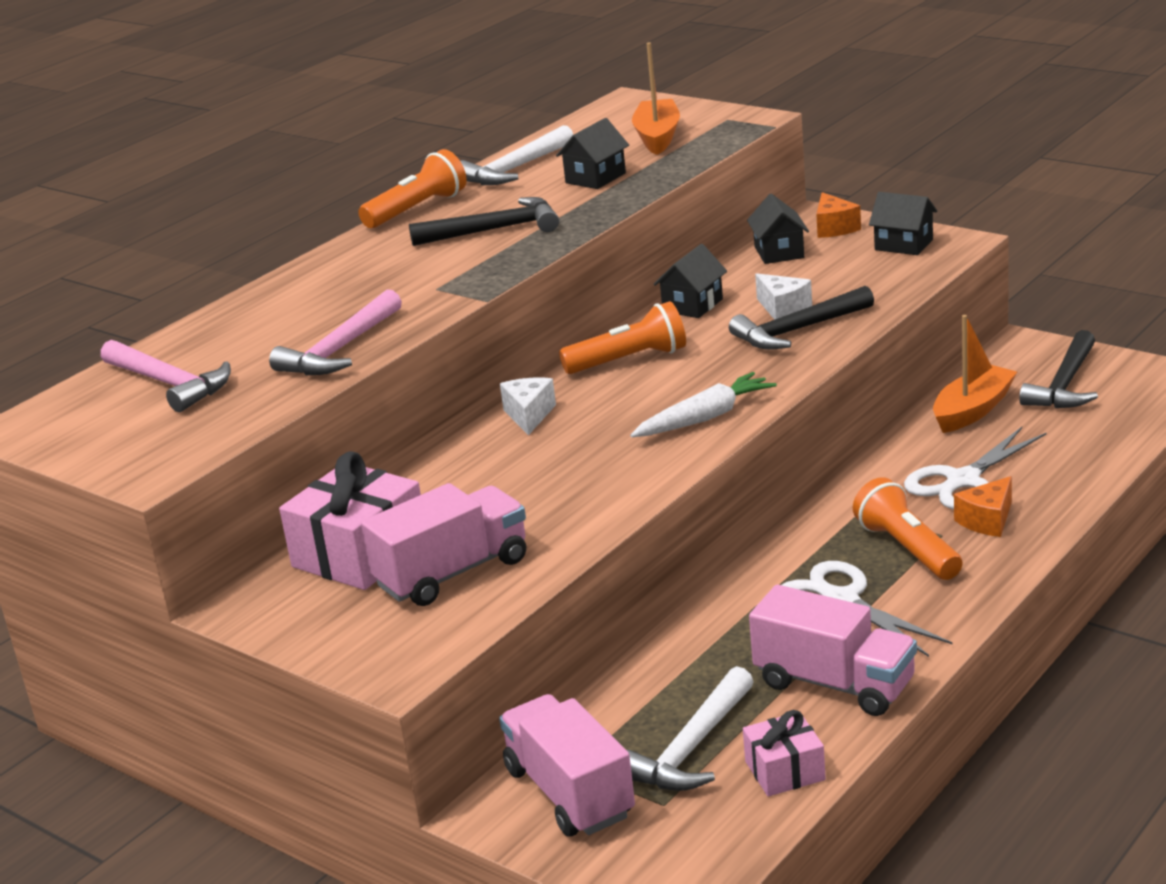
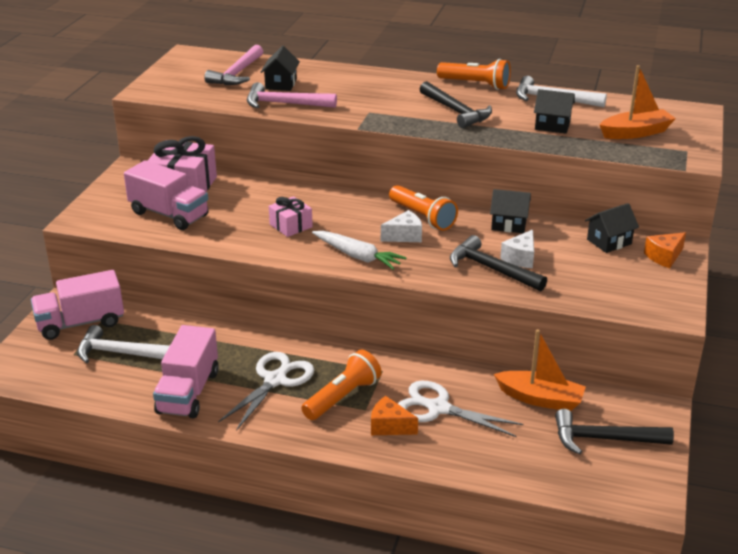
camera: 65 degrees right, 5 degrees up
(529, 415) = (342, 200): white cheese -> white cheese (404, 236)
(569, 793) = (81, 323): pink truck -> pink truck turned 150 degrees counterclockwise
(785, 771) = (104, 388): pink gift -> pink gift (291, 226)
(903, 245) = (654, 290): black house -> black house (281, 84)

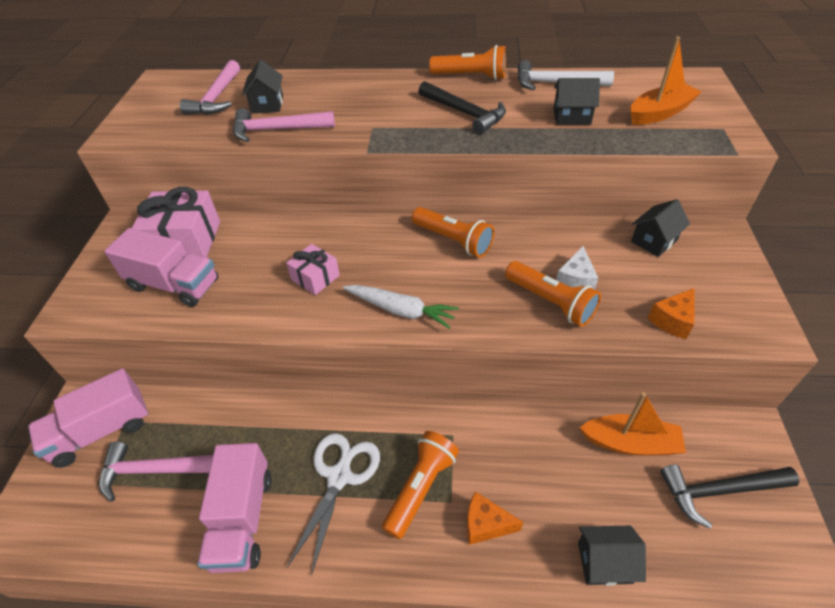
camera: 10 degrees left, 15 degrees up
(121, 353) = (154, 470): white hammer -> pink hammer
(404, 236) = (443, 270): white cheese -> none
(437, 408) = (529, 482): white scissors -> none
(491, 269) = (551, 302): black hammer -> orange flashlight
(509, 224) = (545, 235): black house -> black house (604, 562)
(664, 257) = (717, 252): orange cheese -> orange cheese (672, 320)

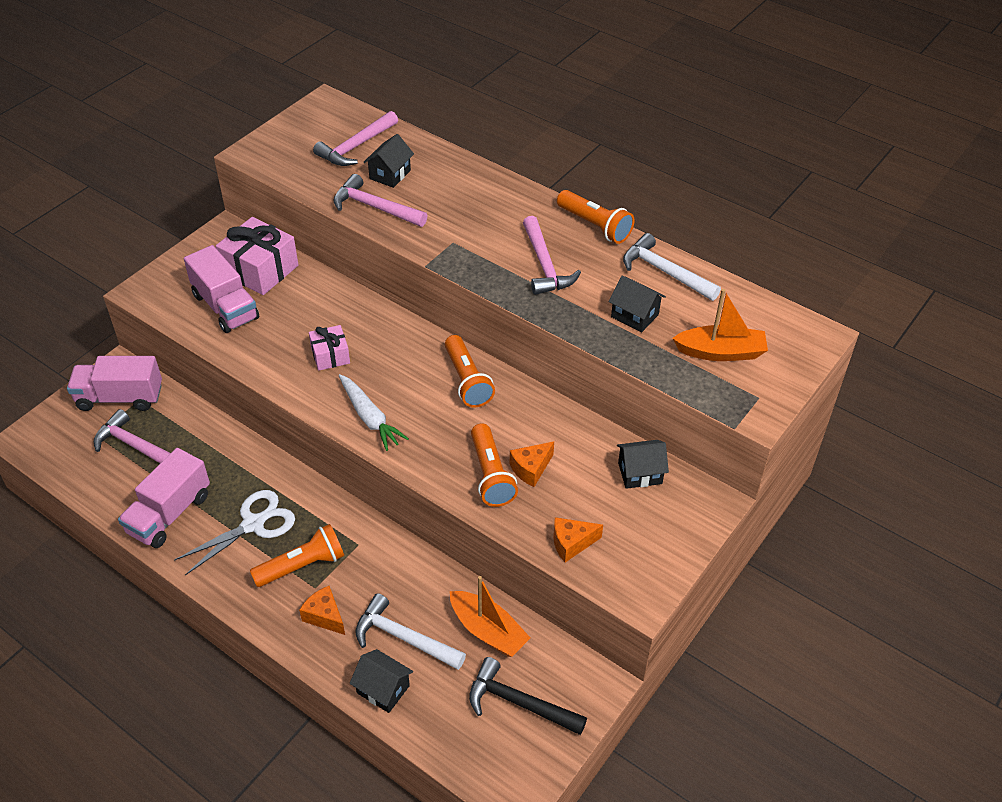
camera: 30 degrees right, 0 degrees up
(465, 113) = (545, 265): black hammer -> pink hammer
(572, 497) = (403, 638): none -> white hammer
(575, 280) = (531, 469): white cheese -> orange cheese

